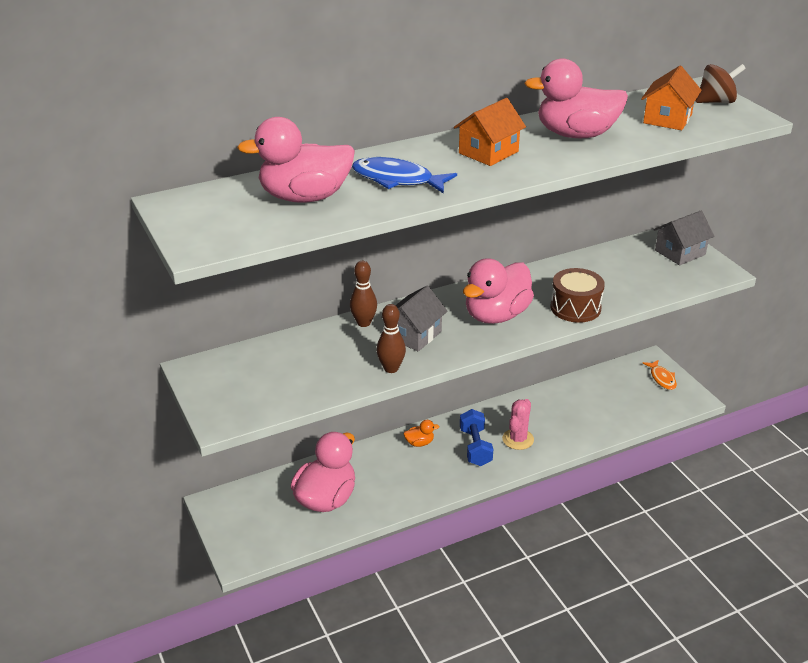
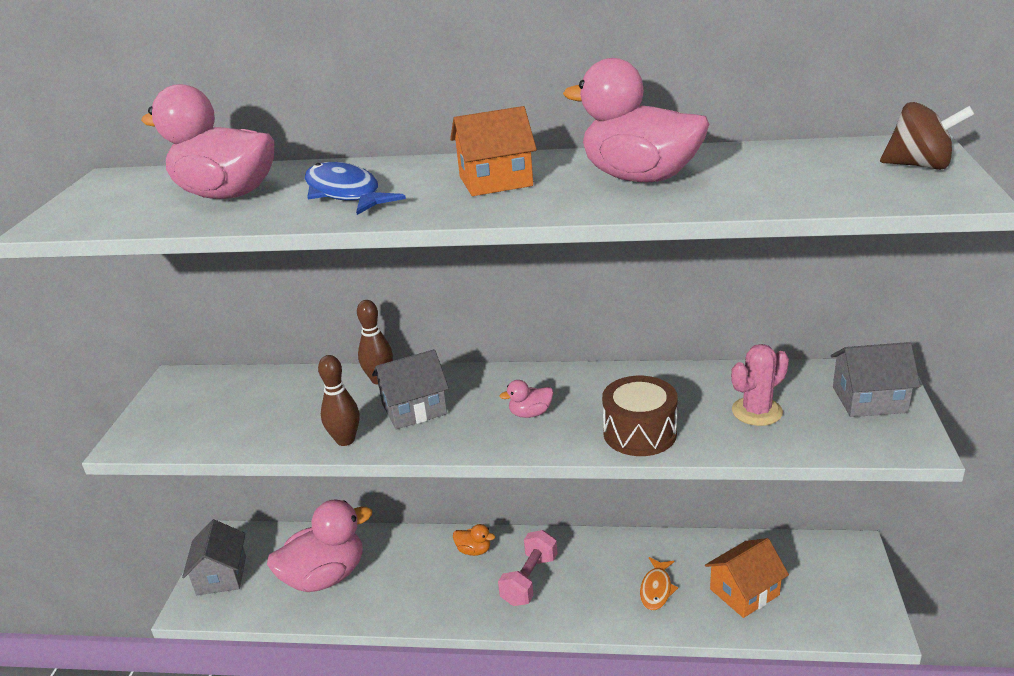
camera: 35 degrees right, 5 degrees down
(240, 529) = (221, 575): none -> grey house
(475, 447) = (529, 580): blue dumbbell -> pink dumbbell
(496, 315) = (530, 413): pink duck -> pink duck, size x0.42
(518, 439) = (587, 590): pink cactus -> pink cactus (757, 411)
(662, 378) = (849, 580): orange fish -> orange fish (656, 589)
(667, 119) = (805, 177): orange house -> orange house (744, 592)

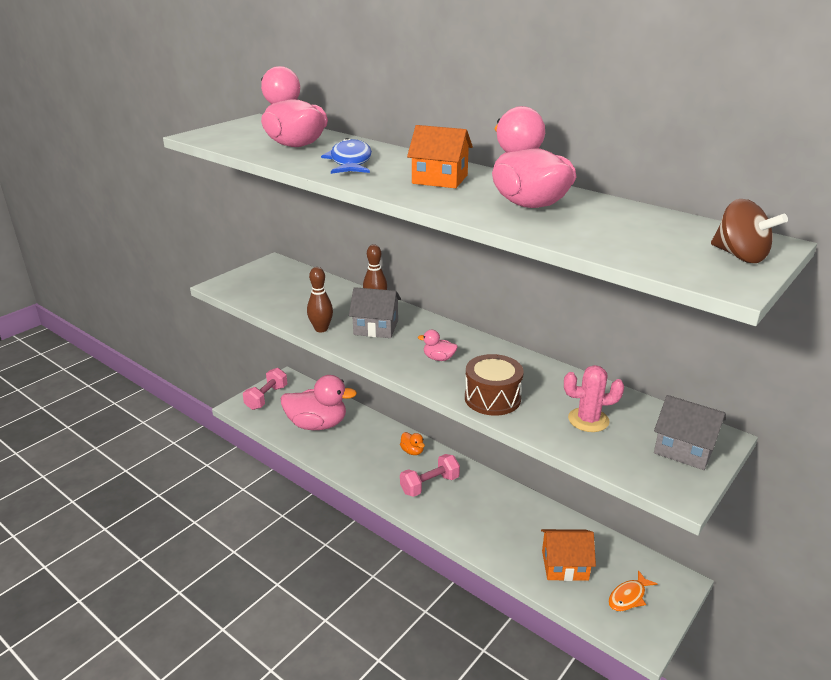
camera: 30 degrees right, 0 degrees up
(221, 575) = (266, 397): grey house -> pink dumbbell
(656, 589) = (505, 532): orange fish -> orange fish (628, 597)

